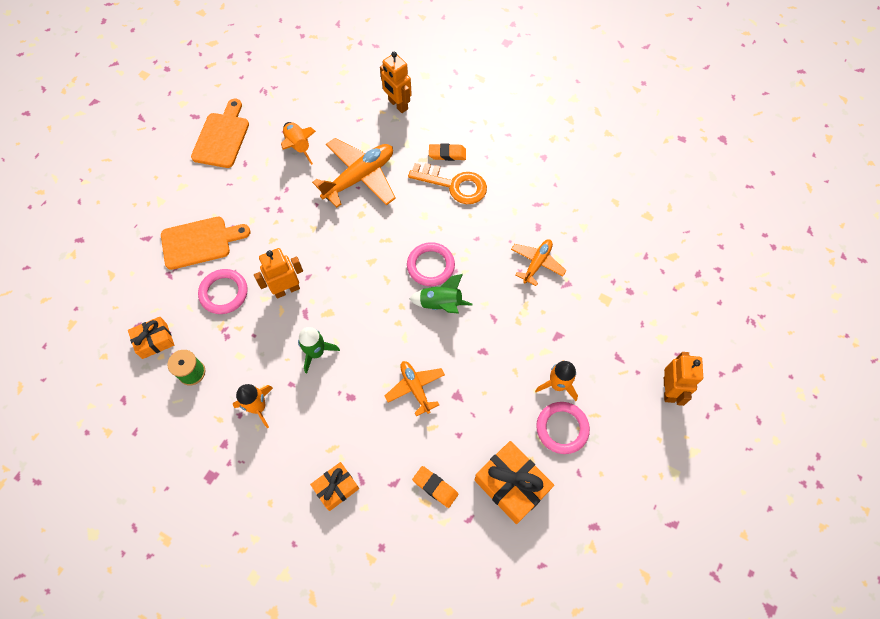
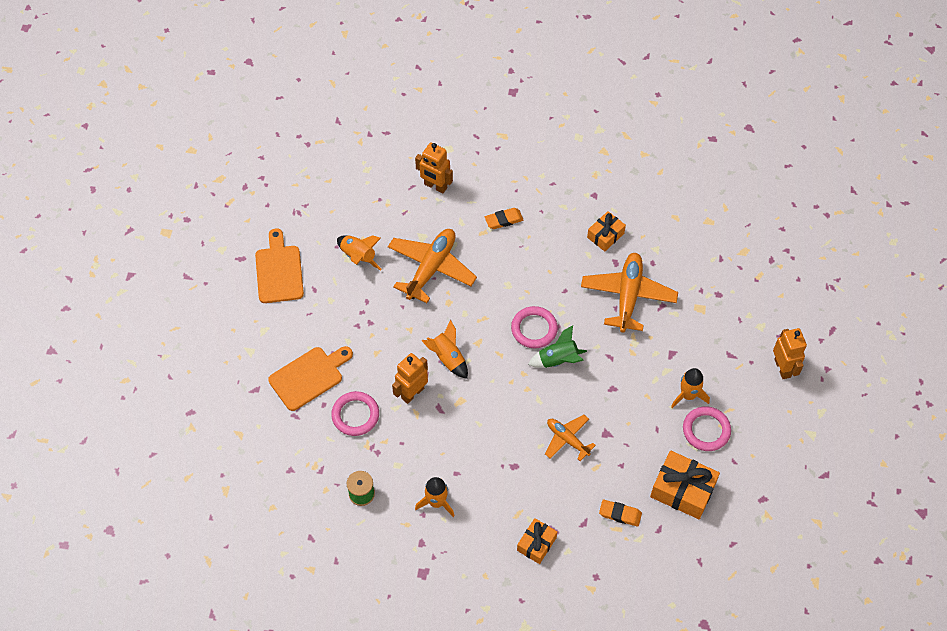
camera: 20 degrees left, 5 degrees down
(154, 341) = (313, 478): orange gift -> orange gift (605, 235)
(316, 352) = (466, 439): green rocket -> none
(335, 267) = (447, 358): none -> orange rocket
(454, 185) = (522, 247): orange key -> none
(537, 263) = (628, 296): orange plane -> orange plane, size x1.72

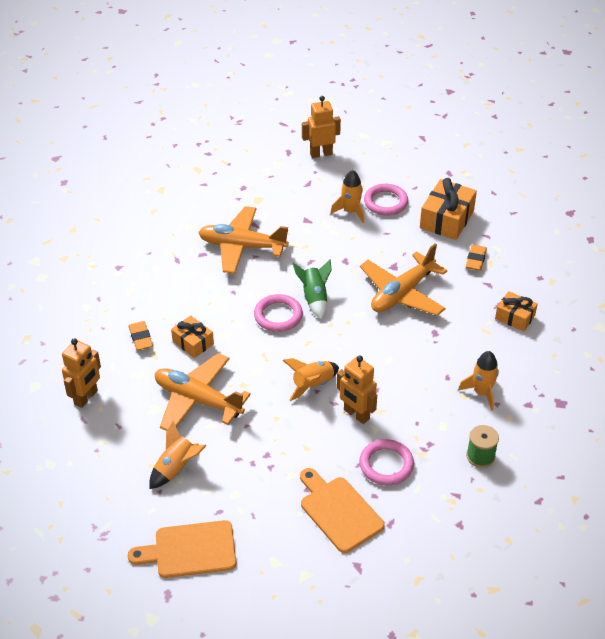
camera: 90 degrees left, 15 degrees down
(567, 439) = (402, 293): orange plane -> orange plane, size x1.72
(605, 235) = (169, 260): orange gift -> orange gift (193, 342)

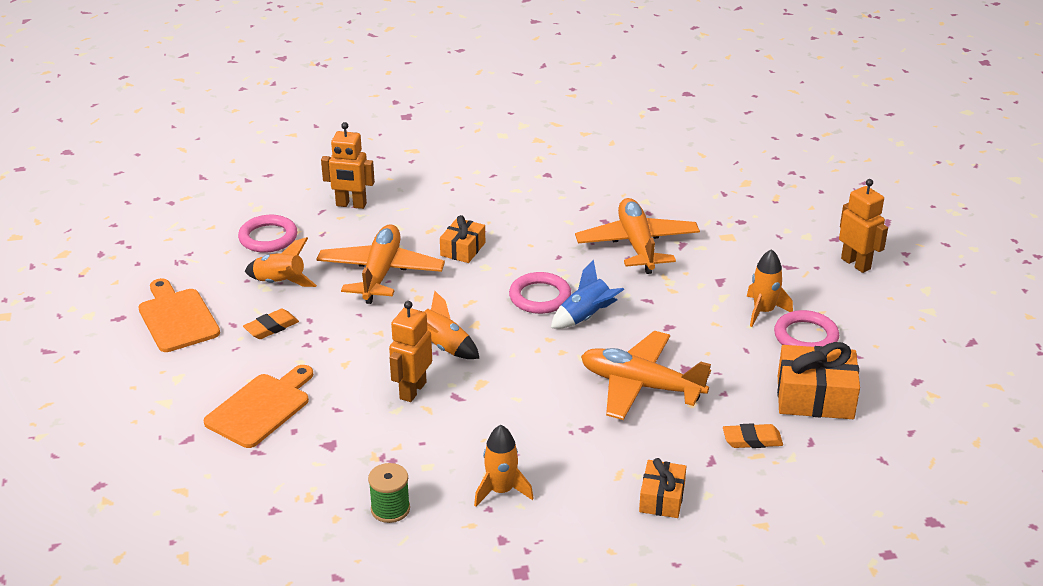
camera: 70 degrees right, 10 degrees down
(141, 338) = (450, 215): orange eraser -> orange eraser (271, 327)
(314, 298) = (586, 317): green rocket -> blue rocket
(386, 465) = (344, 430): pink ring -> pink ring (268, 237)

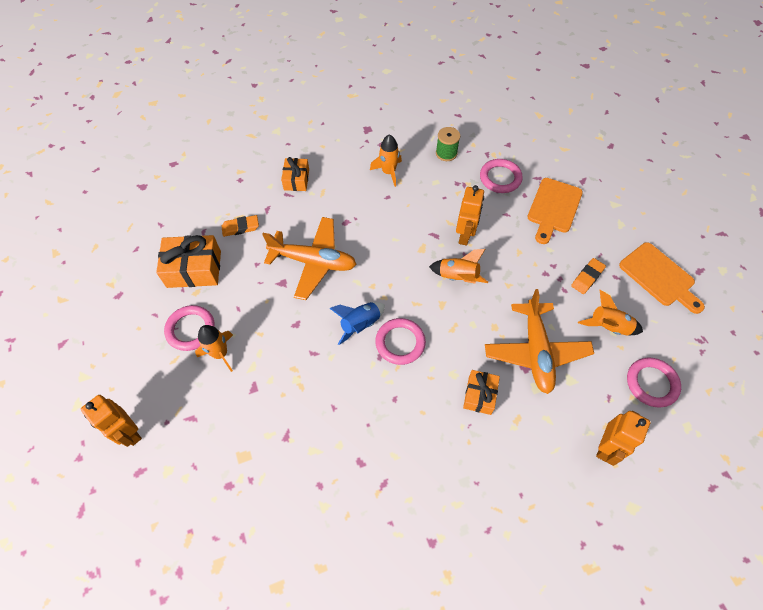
camera: 170 degrees right, 25 degrees up
(318, 458) = (500, 178): none -> pink ring
(351, 205) = (606, 447): orange robot -> orange robot turned 120 degrees clockwise
(637, 245) = (327, 428): orange plane -> none

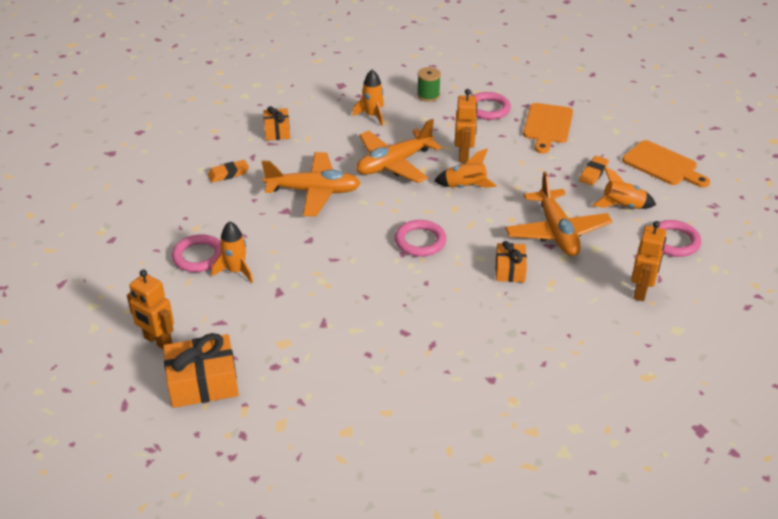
camera: 10 degrees left, 20 degrees down
(194, 269) = (188, 210): orange gift -> orange gift (203, 382)
(360, 325) = (376, 233): blue rocket -> none
(396, 237) = (394, 164): none -> orange plane

